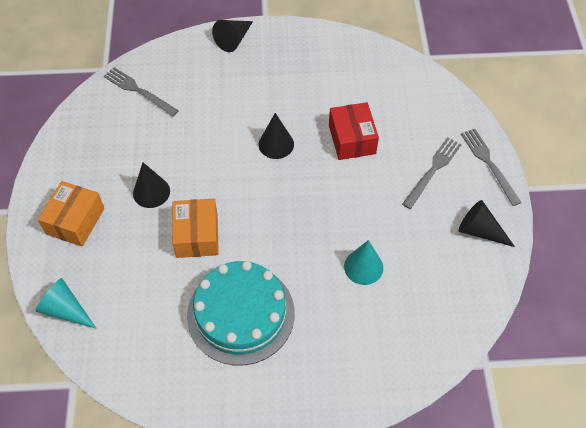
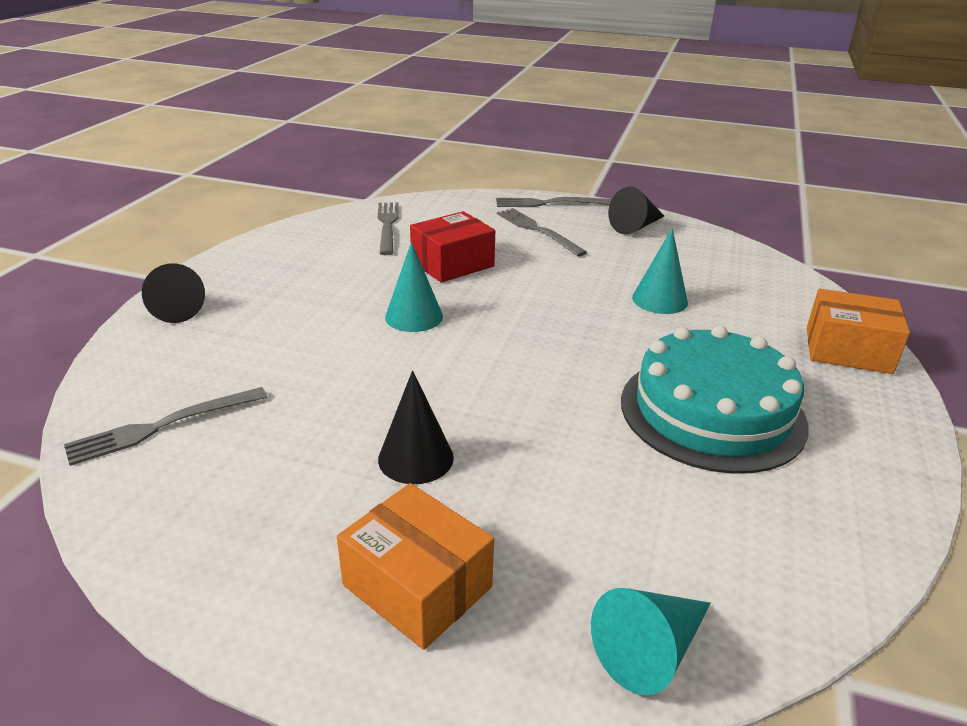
camera: 70 degrees left, 25 degrees down
(197, 235) = (542, 424): orange box -> orange box (848, 350)
(276, 144) = (414, 316): black cone -> turquoise cone
(352, 139) = (452, 264): red box -> red box turned 45 degrees counterclockwise
(388, 85) = (387, 226): none -> grey fork

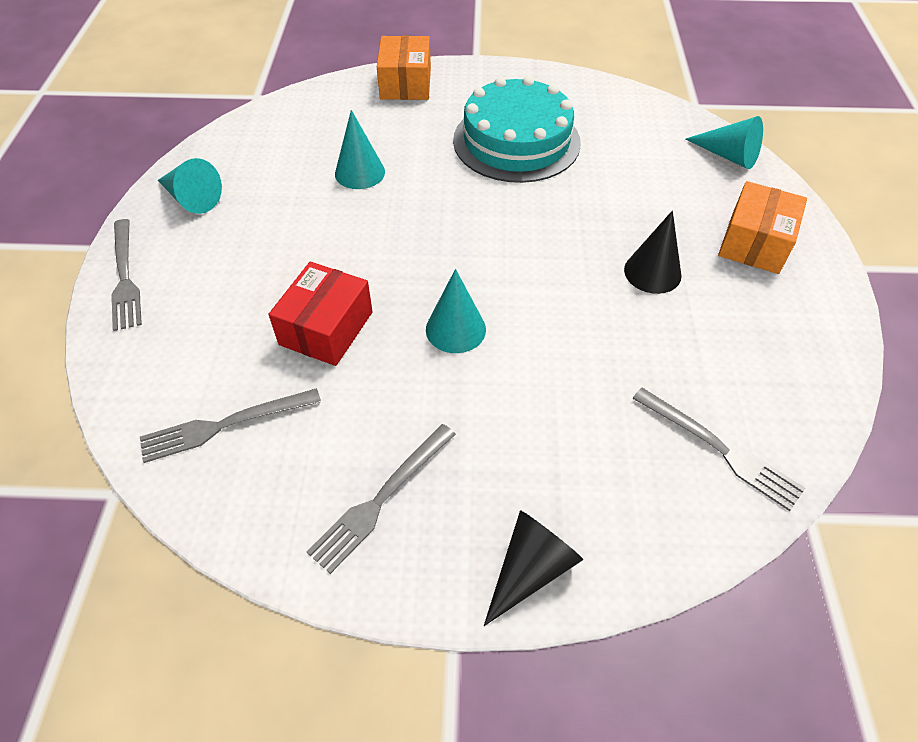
camera: 105 degrees left, 20 degrees up
(452, 264) = (326, 328): red box -> red box turned 75 degrees clockwise
(537, 230) = (216, 273): grey fork -> grey fork (381, 499)
(636, 226) = (191, 198): black cone -> turquoise cone

